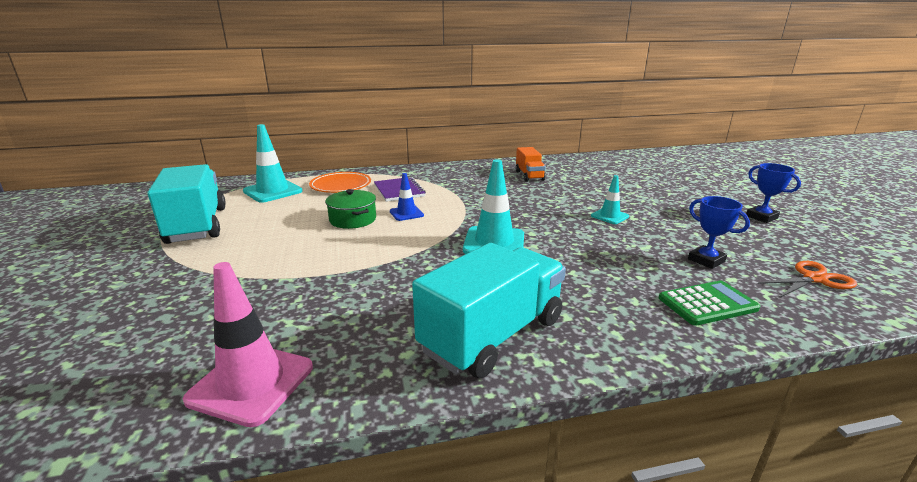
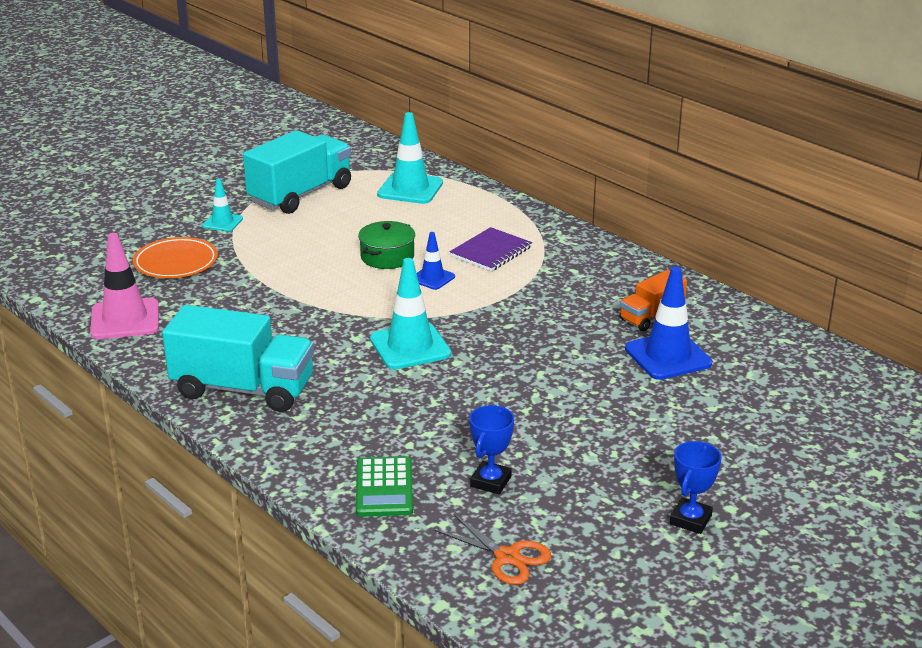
camera: 60 degrees right, 5 degrees up
(341, 186) = (467, 215): orange plate -> orange plate (176, 262)
(576, 182) = (668, 356): none -> blue traffic cone
(609, 216) = (562, 402): turquoise traffic cone -> turquoise traffic cone (222, 222)
(707, 303) = (384, 488): green calculator -> green calculator turned 45 degrees clockwise

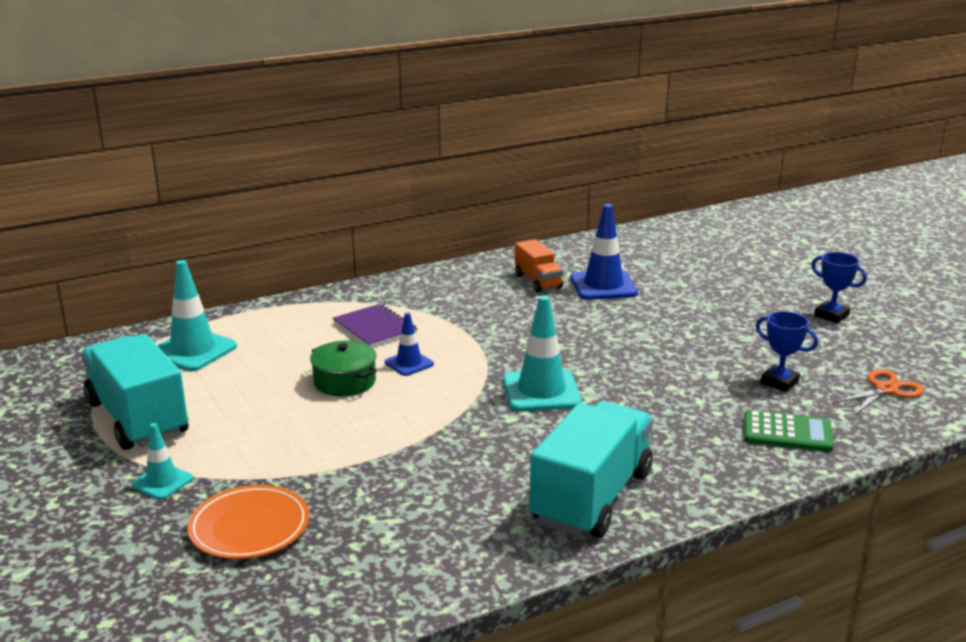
camera: 75 degrees left, 5 degrees down
(125, 319) = (384, 579): pink traffic cone -> none

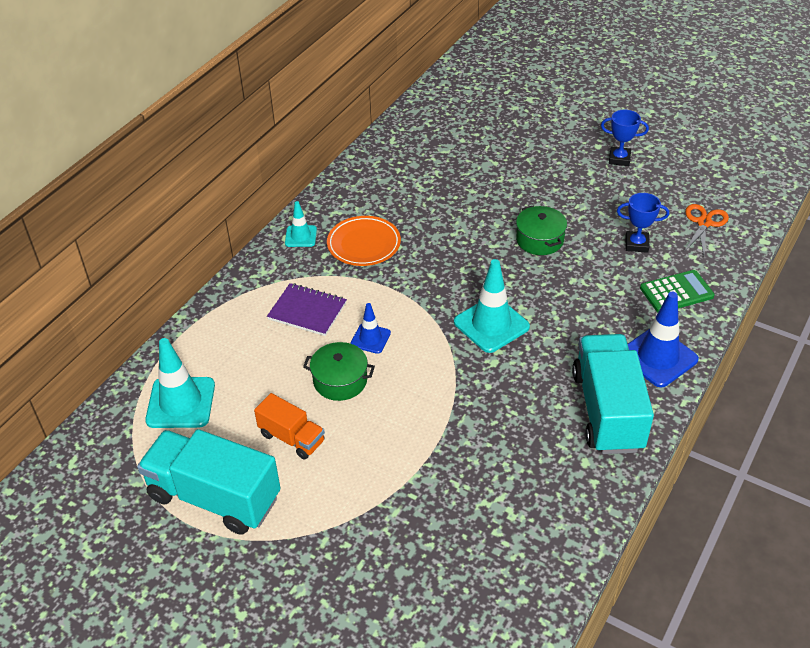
camera: 30 degrees left, 20 degrees up
(162, 482) = (303, 548): turquoise traffic cone -> turquoise traffic cone (301, 236)
(249, 527) = (411, 555): orange plate -> orange plate (364, 244)
(538, 281) = (386, 203): orange truck -> orange truck (292, 438)
(603, 286) = (439, 188): blue traffic cone -> blue traffic cone (658, 357)
(668, 348) = (539, 240): none -> green pot

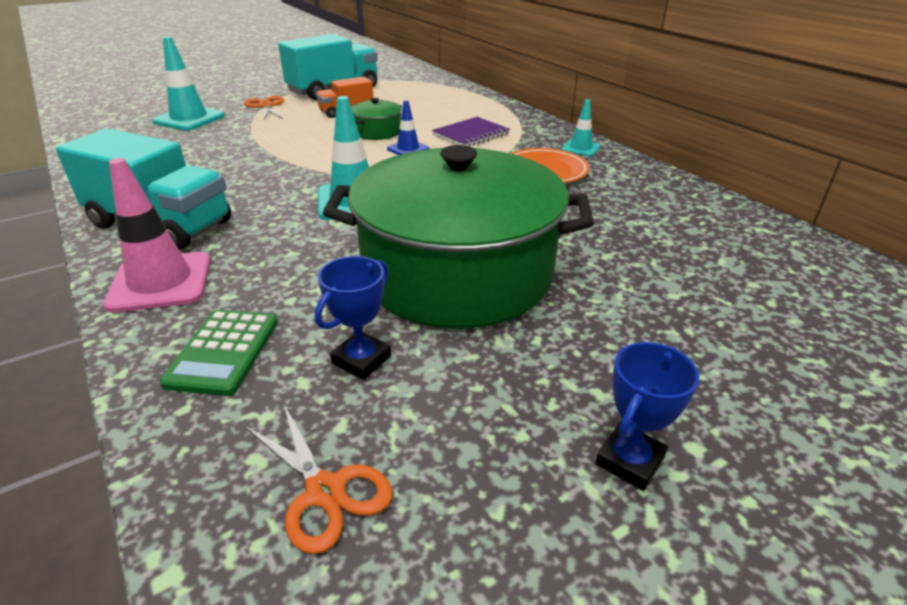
camera: 115 degrees right, 10 degrees down
(181, 403) = (423, 92): turquoise traffic cone -> turquoise traffic cone (189, 119)
(314, 530) = (266, 106): none -> orange scissors
(539, 240) = (457, 273): green pot -> green pot, size x2.50
(658, 357) = (161, 282): blue traffic cone -> pink traffic cone

